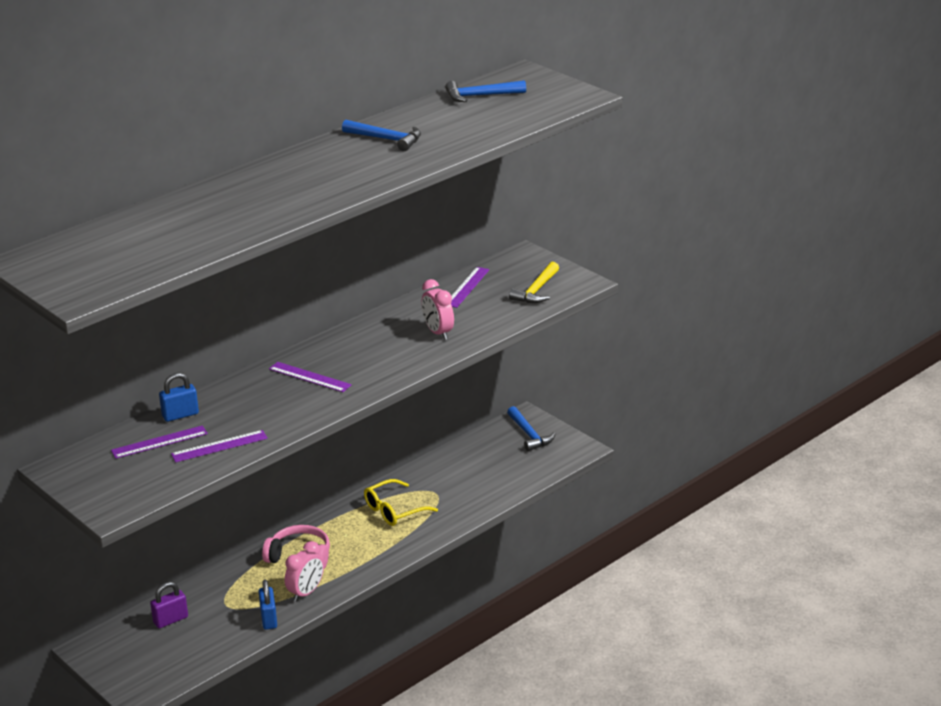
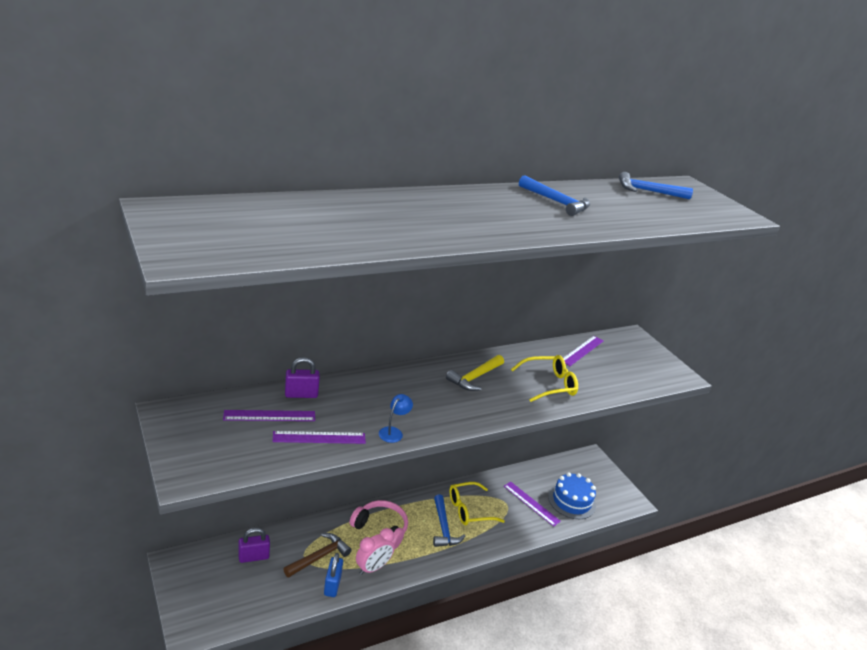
camera: 10 degrees right, 0 degrees up
(180, 415) = (301, 394): blue padlock -> purple padlock
(243, 600) = (319, 557): none -> brown hammer
(291, 421) = (393, 432): none -> blue lamp
(309, 377) = (426, 392): purple ruler -> purple ruler (531, 503)
(438, 332) = (549, 384): pink clock -> yellow glasses
(510, 468) = (571, 501): none -> blue cake
(529, 435) = (592, 474): blue hammer -> blue hammer (443, 528)
(536, 290) = (640, 371): yellow hammer -> yellow hammer (475, 377)

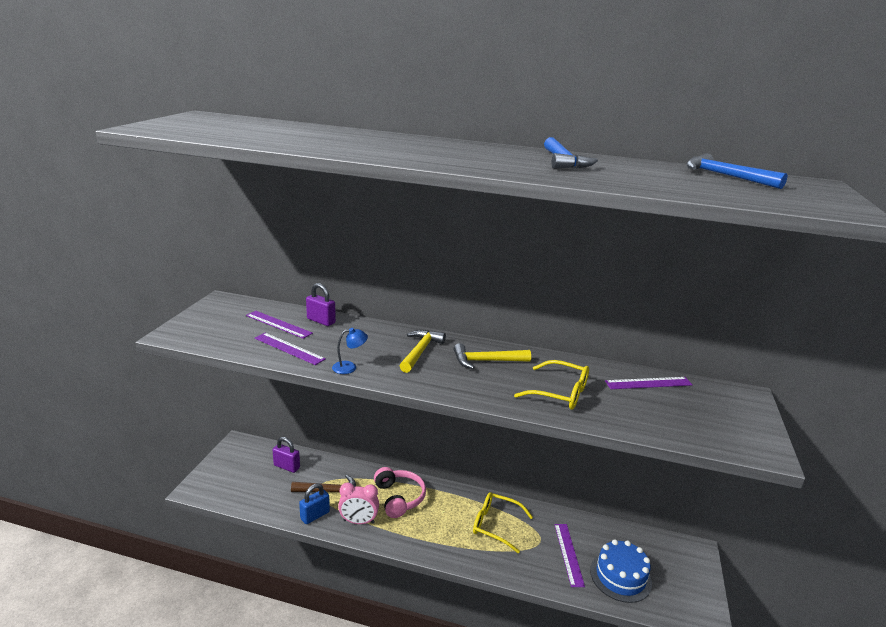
camera: 45 degrees right, 5 degrees down
(421, 390) = (420, 351): none -> yellow hammer
(443, 528) = (454, 526): blue hammer -> none

